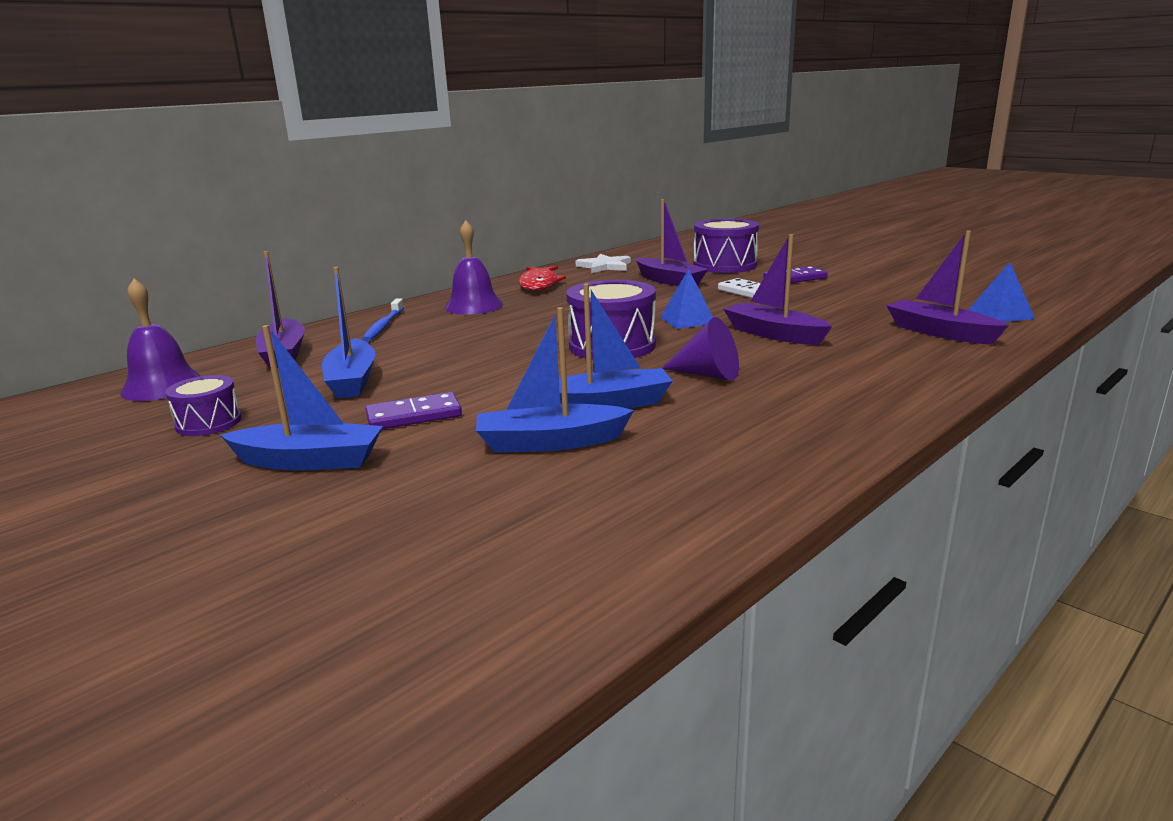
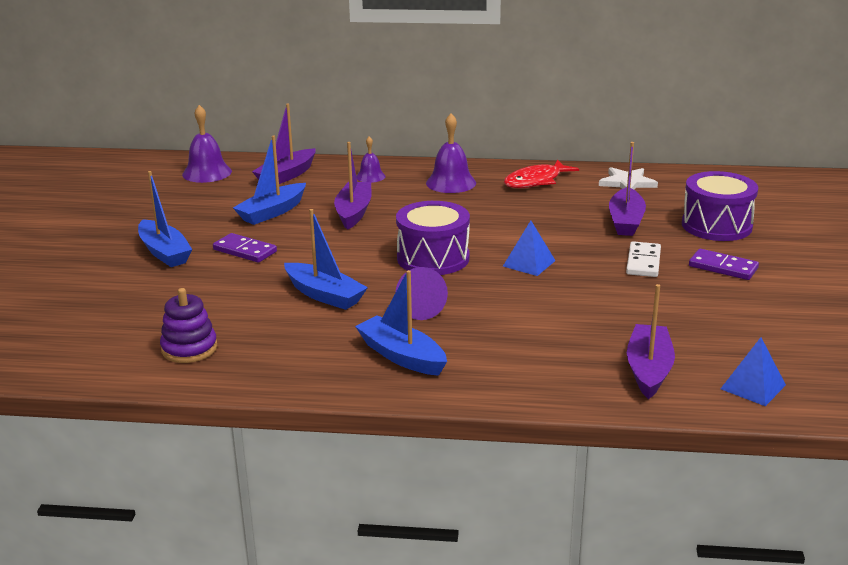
camera: 50 degrees right, 5 degrees up
(208, 423) = (178, 208): purple drum -> none
(383, 326) = (370, 176): blue toothbrush -> purple bell
(549, 442) = (252, 300): blue boat -> blue boat (401, 356)
(615, 512) = (189, 348): none -> purple stacking toy
(773, 334) = (541, 304): purple boat -> purple boat (354, 212)

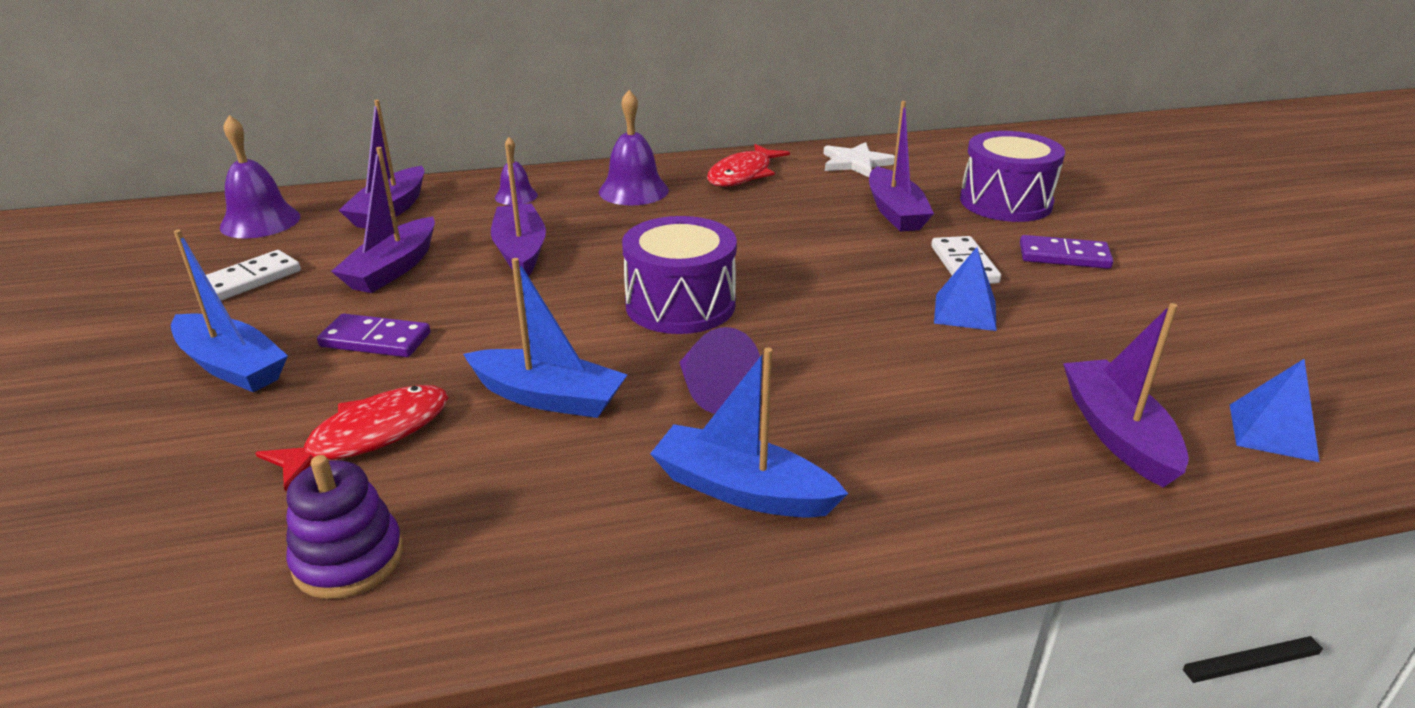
camera: 20 degrees left, 5 degrees up
(189, 207) = (250, 280): none -> white domino
(222, 298) = (370, 436): none -> red fish
(272, 212) = (393, 269): blue boat -> purple boat
(529, 263) = (819, 290): blue pyramid -> blue pyramid (965, 312)

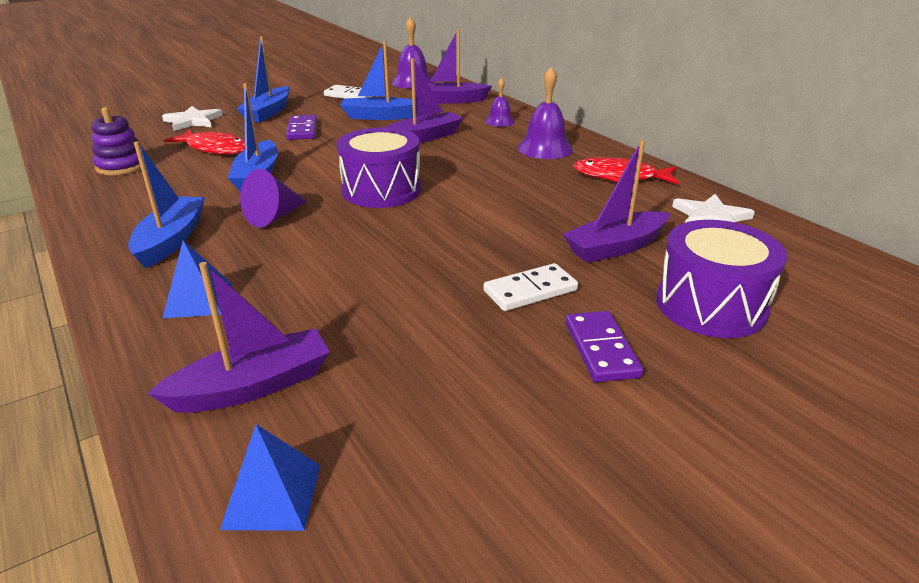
camera: 70 degrees right, 0 degrees up
(162, 460) = (193, 121): none -> white star
(393, 269) = (380, 116): purple boat -> blue boat
(965, 312) = (435, 297): blue pyramid -> blue pyramid (198, 300)

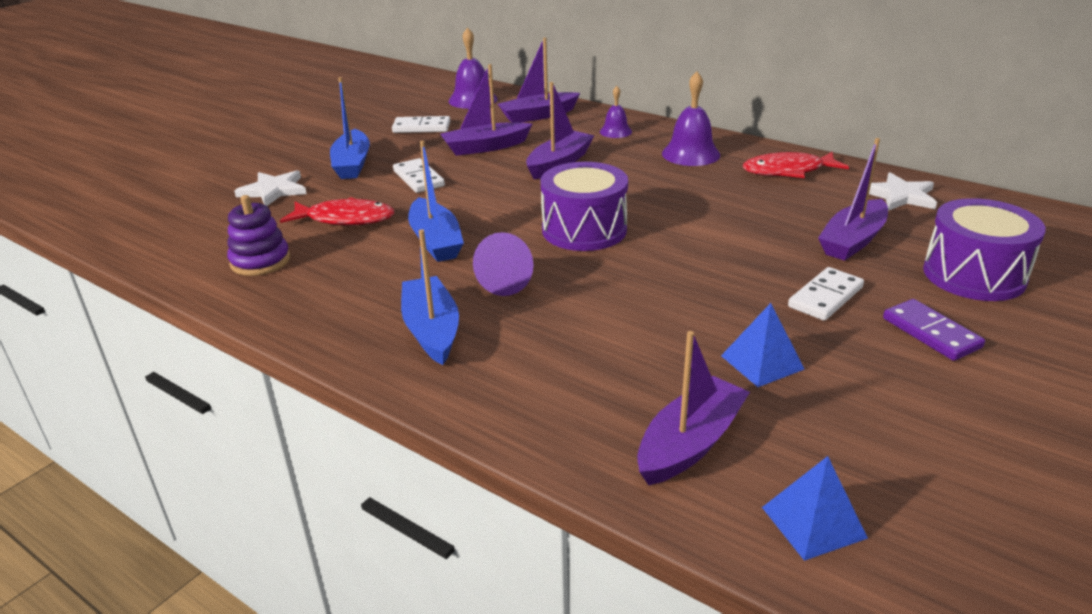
camera: 20 degrees left, 0 degrees up
(198, 300) = (539, 382): blue pyramid -> blue pyramid (762, 362)
(302, 130) = (418, 178): purple domino -> white domino
(380, 116) = (485, 147): blue boat -> purple boat

